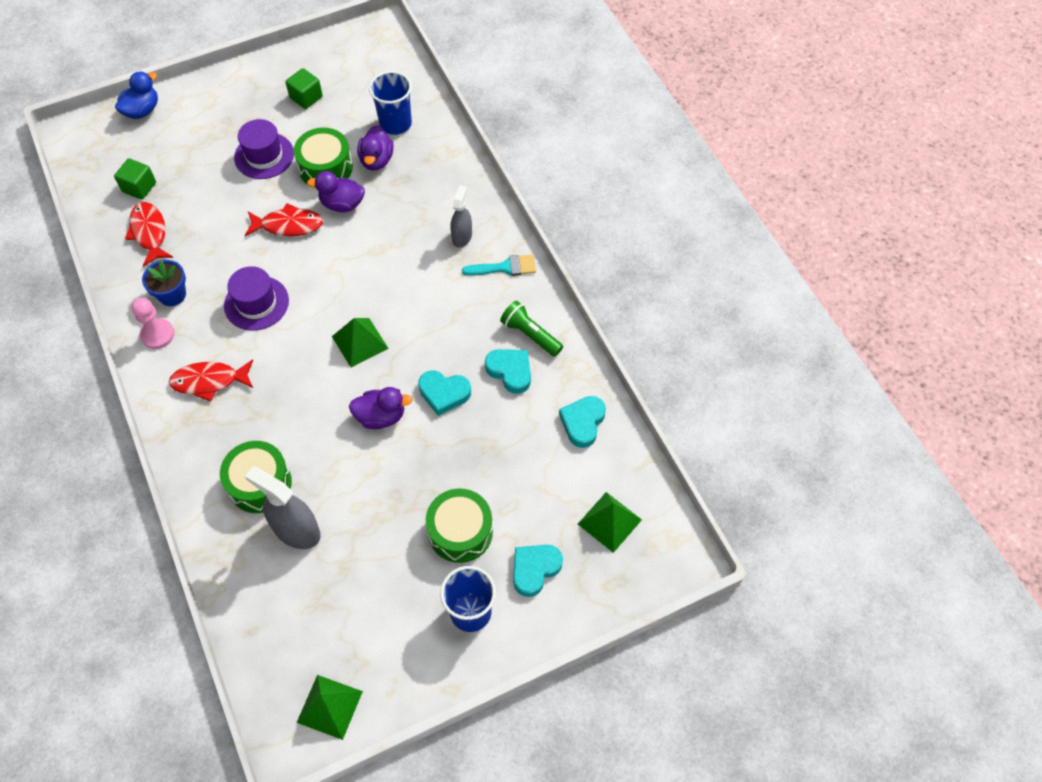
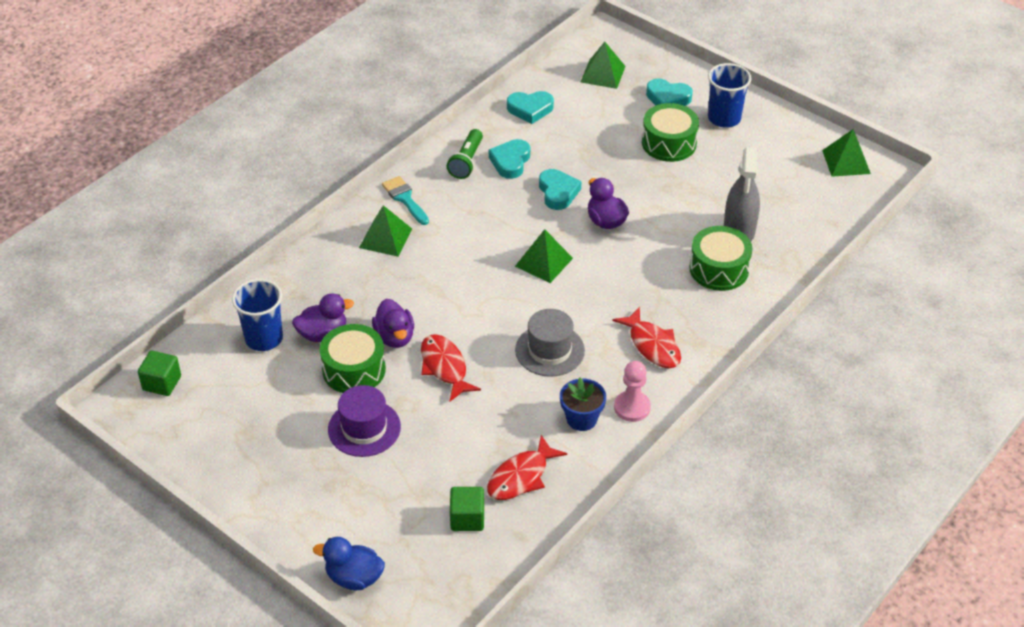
camera: 115 degrees left, 15 degrees down
(256, 303) = (549, 350): purple hat -> grey hat
(306, 97) = (260, 429): green cube -> green cube (162, 383)
(462, 236) = (385, 238): grey spray bottle -> green pyramid

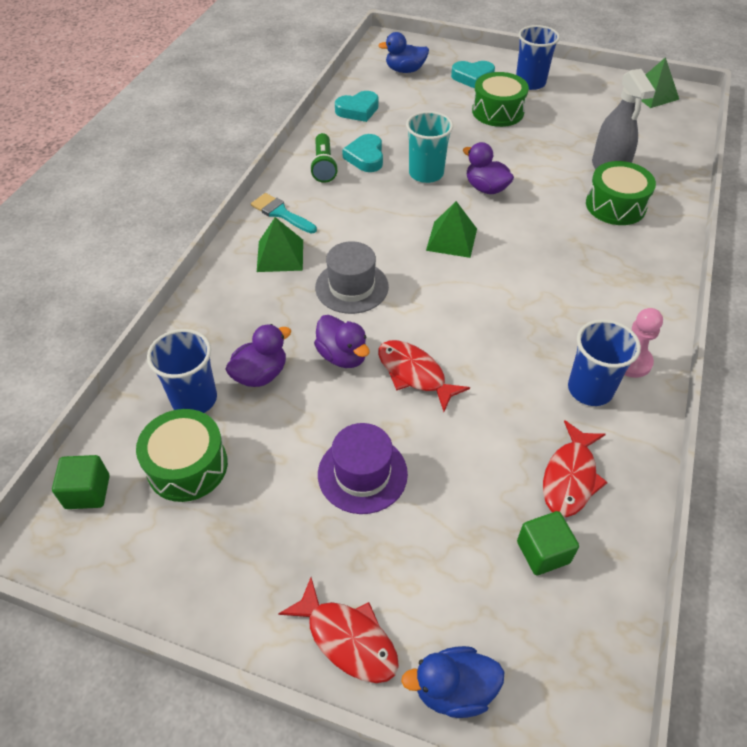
camera: 20 degrees left, 5 degrees up
(354, 370) = (316, 406): green drum -> green drum (187, 466)
(549, 350) = (511, 325): grey hat -> grey hat (351, 287)
(558, 192) = (426, 173): turquoise heart -> turquoise cup
(581, 419) = (590, 389): blue flower pot -> blue cup
(603, 74) = (405, 70): green pyramid -> blue duck
(652, 345) = (606, 292): red fish -> red fish (347, 638)

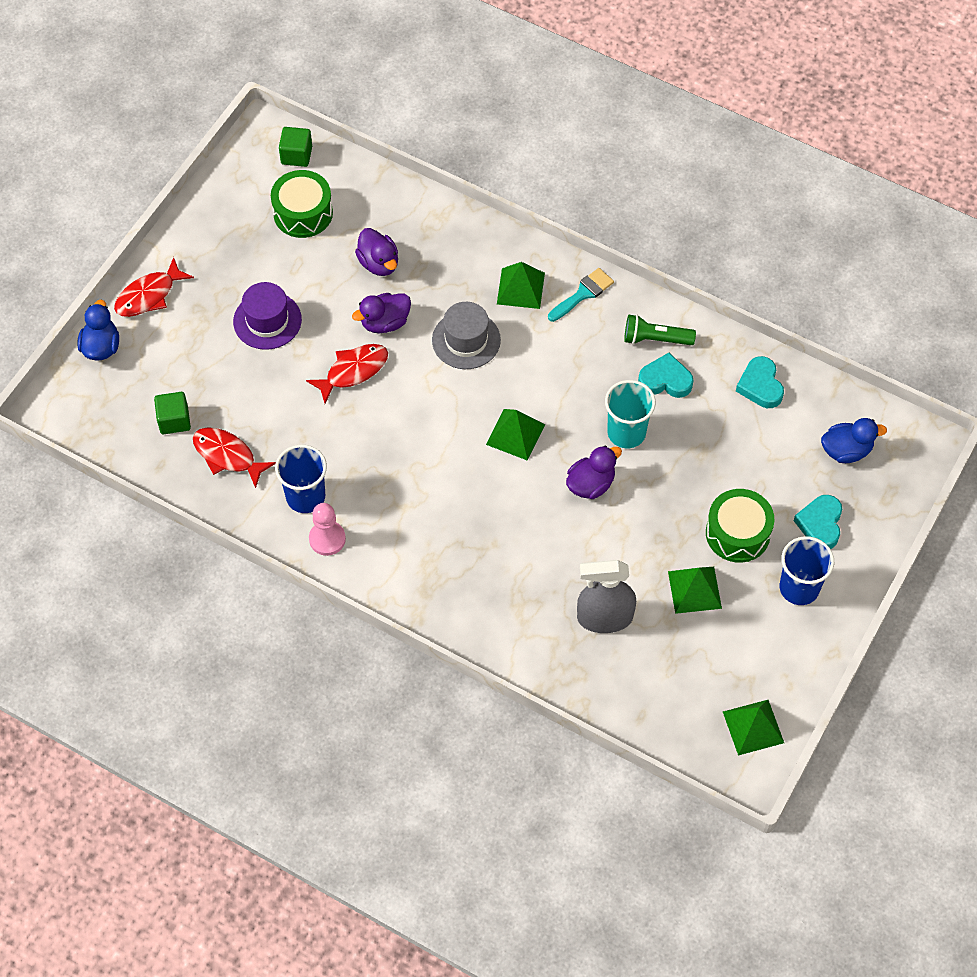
camera: 100 degrees right, 10 degrees up
(194, 399) = (364, 218): blue cup -> none
(405, 70) = (846, 451): blue duck -> blue duck turned 75 degrees clockwise
(557, 127) = (694, 590): none -> green pyramid
(615, 205) = (539, 602): green drum -> none

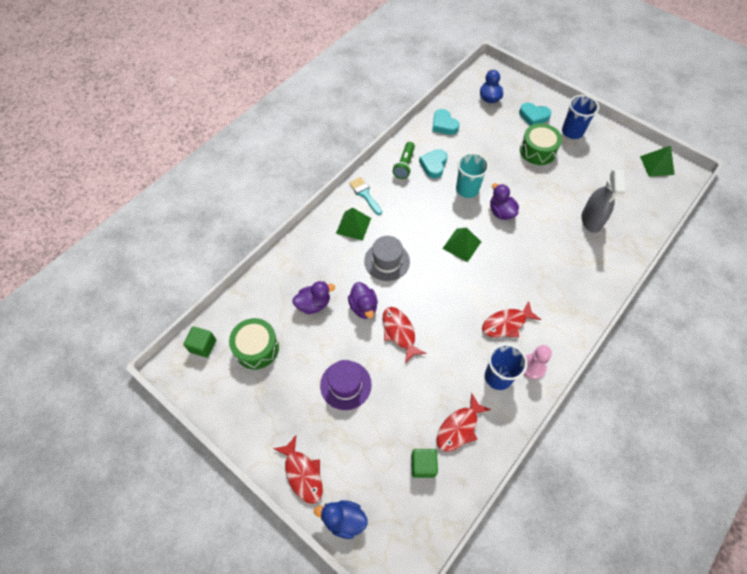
camera: 80 degrees left, 0 degrees up
(389, 503) = (506, 324): none -> red fish
(694, 590) = (573, 175): green pyramid -> none
(760, 386) = (444, 125): turquoise heart -> turquoise heart turned 60 degrees clockwise

